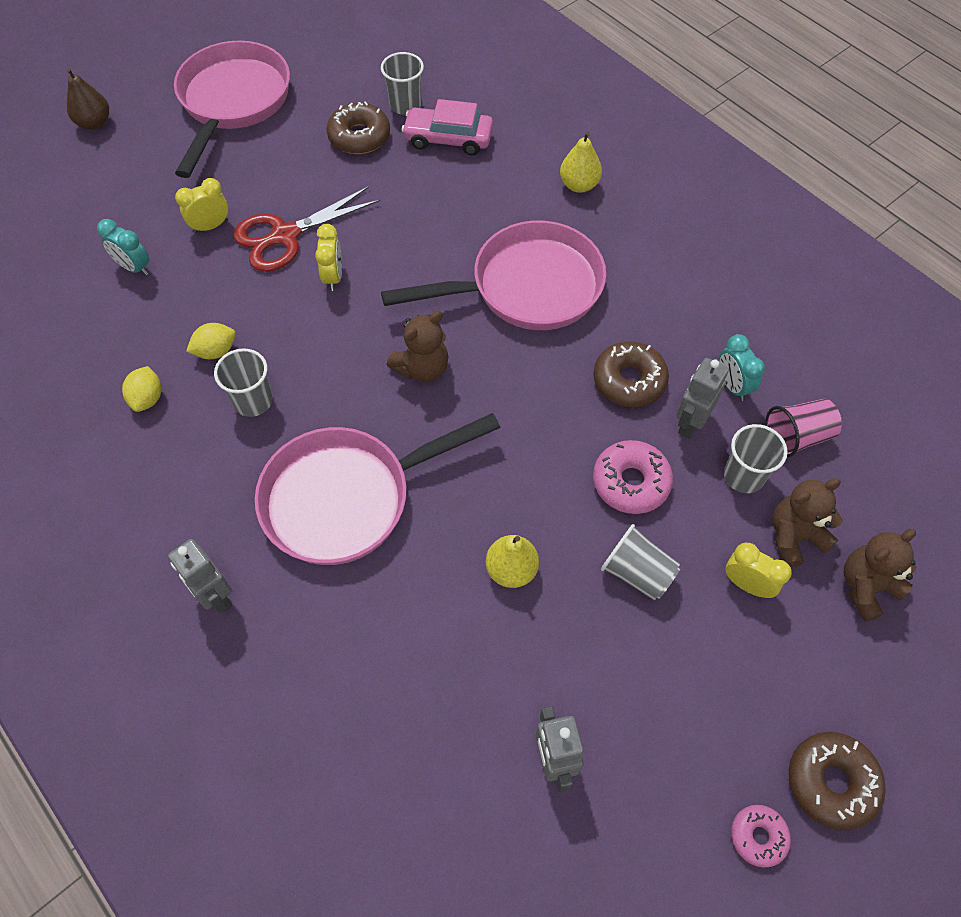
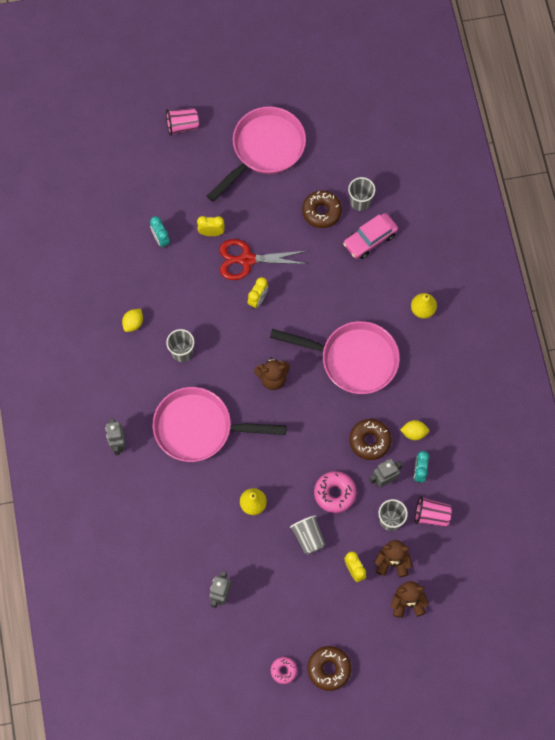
camera: 30 degrees right, 10 degrees up
(94, 123) = (182, 126): brown pear -> pink cup
(216, 351) = (178, 313): yellow lemon -> yellow lemon (414, 433)
(448, 139) = (370, 239): pink car -> pink car turned 75 degrees counterclockwise

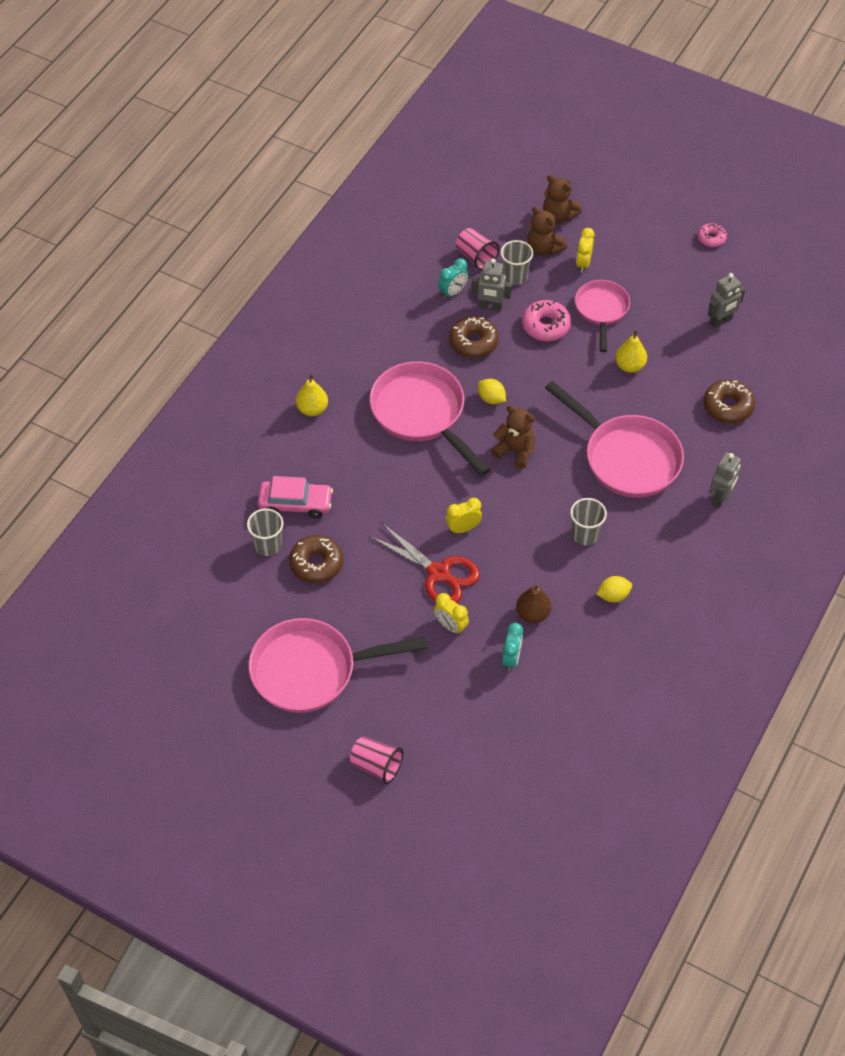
camera: 140 degrees left, 15 degrees down
(171, 276) = (533, 614): none -> brown pear
(308, 537) = (601, 311): grey cup -> pink pan
(329, 669) = (670, 216): brown donut -> brown donut (728, 406)
(414, 433) = (427, 322): yellow lemon -> yellow lemon (491, 399)

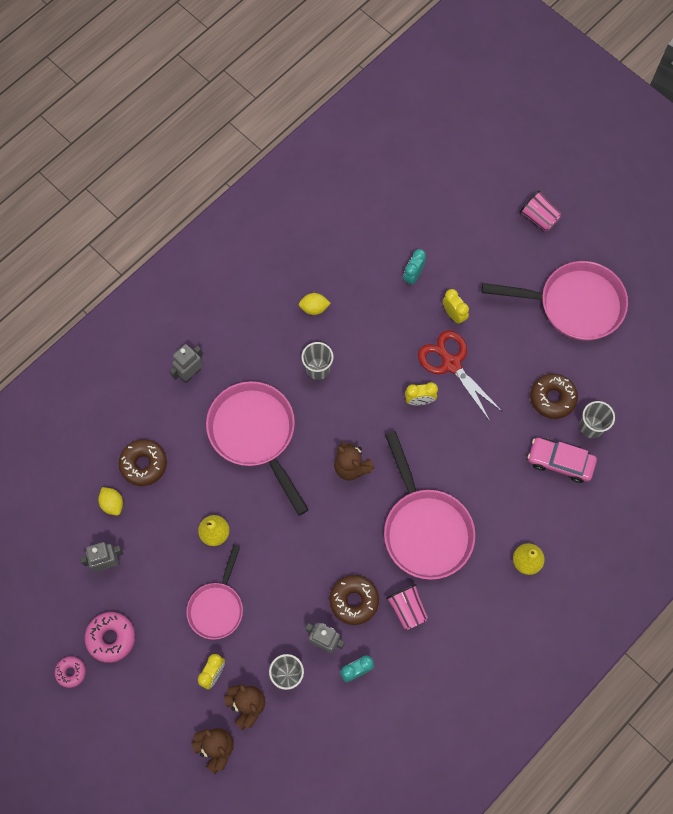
camera: 165 degrees left, 15 degrees up
(476, 257) = (320, 712): pink cup -> pink cup (407, 609)
(491, 399) = (356, 529): yellow lemon -> yellow lemon (112, 504)
(533, 614) = (384, 308): brown pear -> none
(545, 326) = (278, 602): pink donut -> pink donut (111, 638)

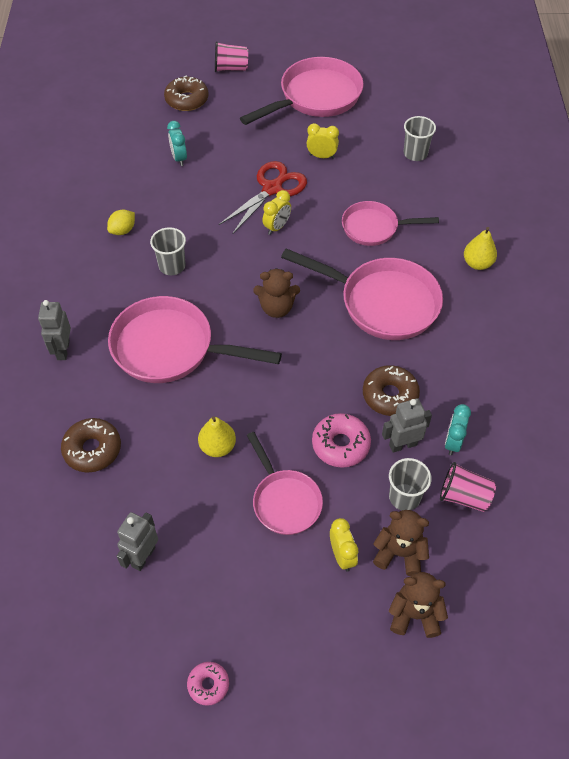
camera: 45 degrees left, 15 degrees down
(111, 638) = (215, 616): pink donut -> pink donut (340, 445)
(112, 504) = (95, 505): yellow lemon -> none
(407, 609) = (436, 365): pink cup -> pink cup (464, 496)
(451, 363) = (272, 188): red scissors -> red scissors turned 120 degrees clockwise
(454, 314) = (238, 160): yellow clock -> yellow clock (321, 156)
(487, 464) = (374, 228): none -> pink pan
(552, 398) = (369, 157): brown donut -> brown donut (187, 100)
(560, 462) = (422, 188): pink car -> none

